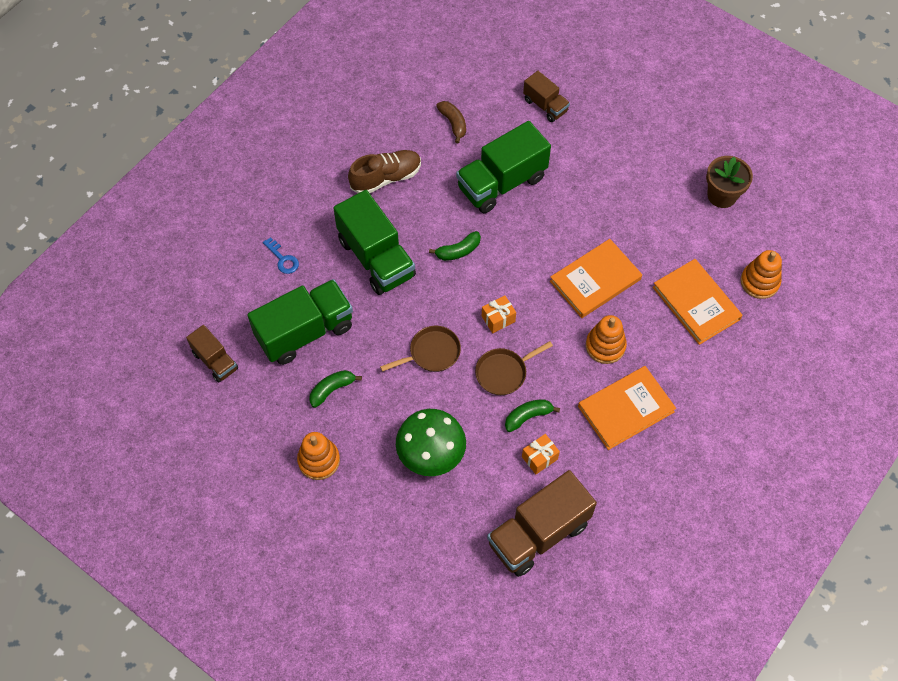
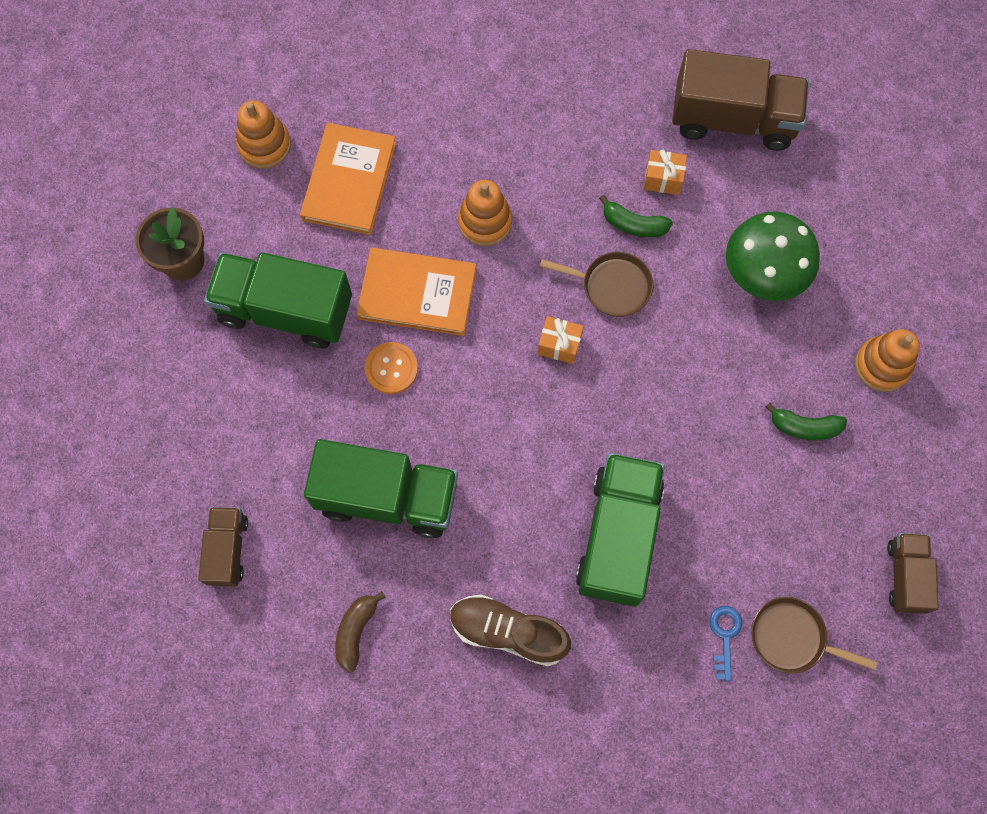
camera: 135 degrees left, 10 degrees up
(305, 332) = (777, 520): green truck -> green truck (285, 311)
(431, 353) = (664, 372): brown pan -> brown pan (792, 638)
(458, 251) = (521, 459): green banana -> none
(565, 236) = (391, 368): none -> orange button
(626, 409) = (534, 149): orange book -> none

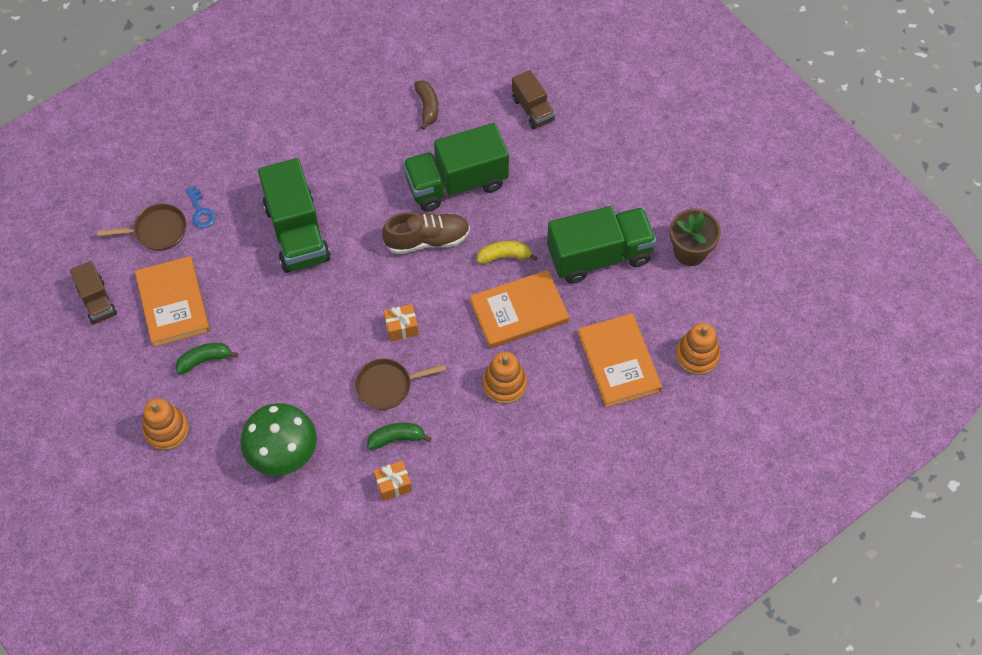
camera: 150 degrees right, 10 degrees down
(391, 368) = (504, 256): orange button -> yellow banana
(508, 632) = (336, 150): brown shoe -> brown shoe (427, 240)
(733, 119) = (364, 563): brown truck -> none
(812, 522) = (173, 303): none -> orange book

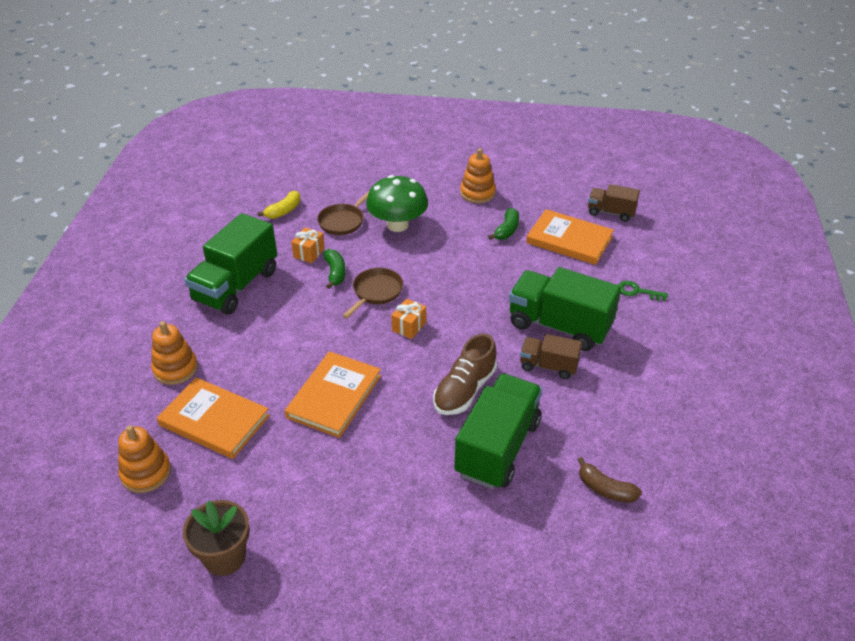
camera: 135 degrees right, 20 degrees down
(157, 231) = (642, 263): brown pan -> brown pan (343, 221)
(201, 211) = (637, 291): blue key -> green key
(396, 438) = (335, 273): green banana -> green banana turned 45 degrees counterclockwise
(504, 256) = (391, 424): yellow banana -> yellow banana (284, 211)
(504, 384) = (293, 346): orange stacking toy -> orange stacking toy (175, 369)
(533, 109) = (517, 570): brown truck -> brown truck (548, 366)
(599, 255) = (310, 486): green truck -> green truck (236, 286)

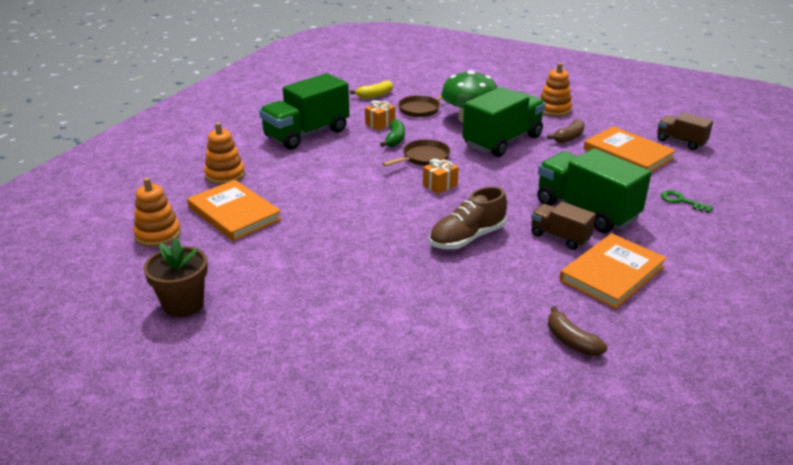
camera: 20 degrees right, 10 degrees down
(334, 396) = (345, 218): orange book -> orange book (612, 274)
(497, 447) = (476, 285): green truck -> green truck (502, 141)
(507, 230) = (569, 137): green banana -> brown banana

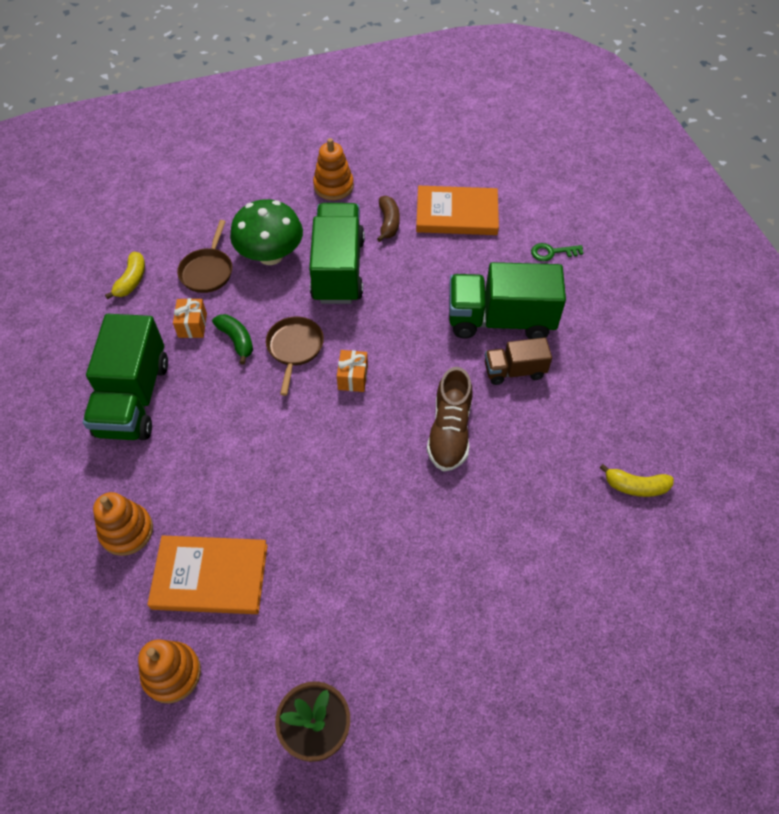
camera: 45 degrees left, 25 degrees up
(571, 341) = (635, 486): brown banana -> yellow banana
(612, 274) = (589, 385): orange book -> none
(680, 142) = (479, 167): brown truck -> none

